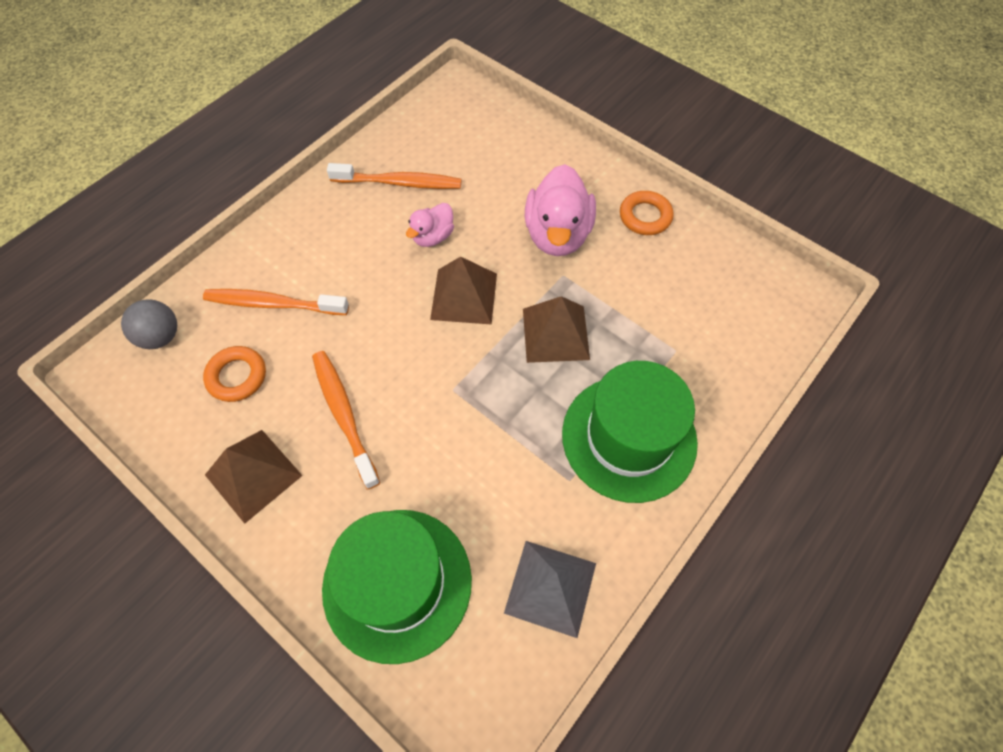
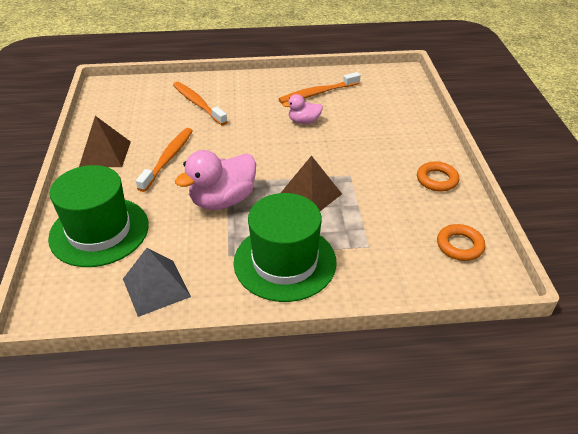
camera: 45 degrees right, 20 degrees down
(161, 336) = (141, 88): grey ball -> none
(237, 376) = (148, 118): orange ring -> orange ring (459, 245)
(399, 183) = (317, 93): orange toothbrush -> orange toothbrush turned 105 degrees clockwise
(464, 296) = (285, 152): brown pyramid -> none
(557, 234) = (371, 157): pink duck -> pink duck (222, 200)

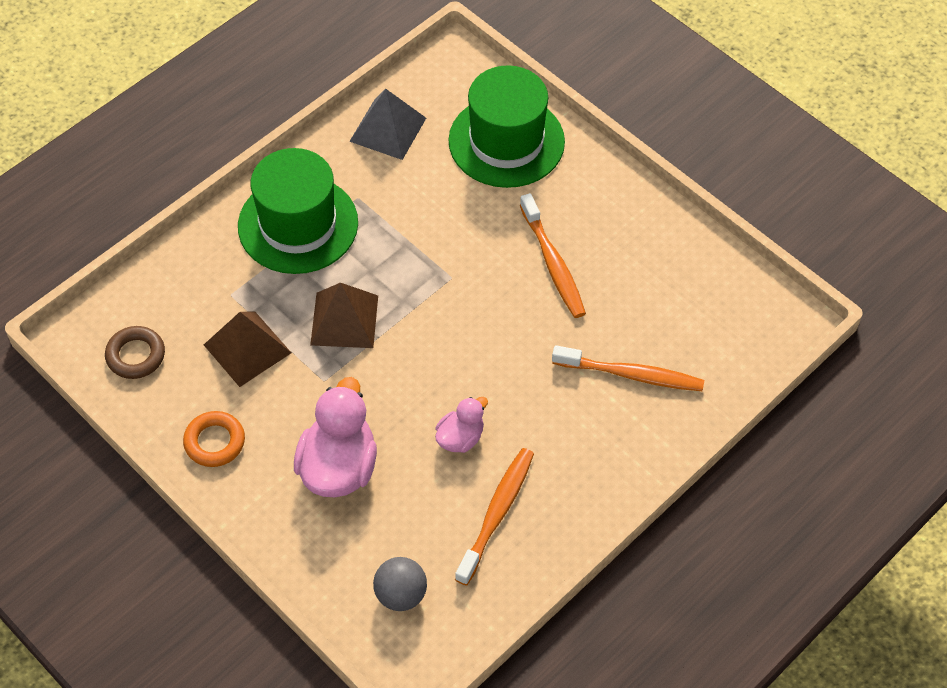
camera: 140 degrees right, 15 degrees up
(105, 154) = (629, 223): brown pyramid -> brown pyramid (247, 348)
(222, 200) = (430, 251): pink duck -> pink duck (338, 467)
(387, 91) = (401, 594): none -> grey ball
(459, 245) = (136, 355): orange ring -> brown ring

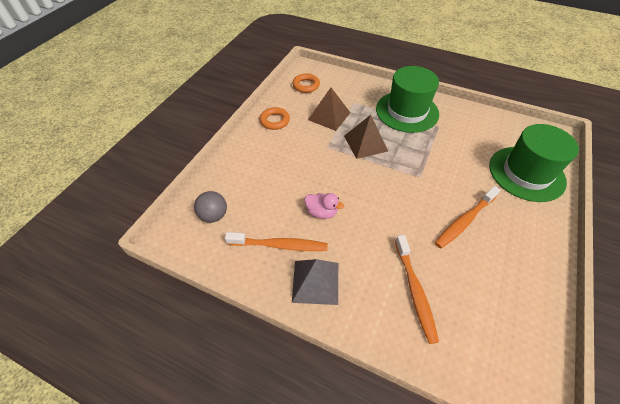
camera: 70 degrees right, 5 degrees down
(136, 355) = (306, 85): brown ring -> orange ring
(338, 467) = (280, 167): pink duck -> none
(388, 129) = (487, 125): grey pyramid -> grey pyramid (315, 282)

